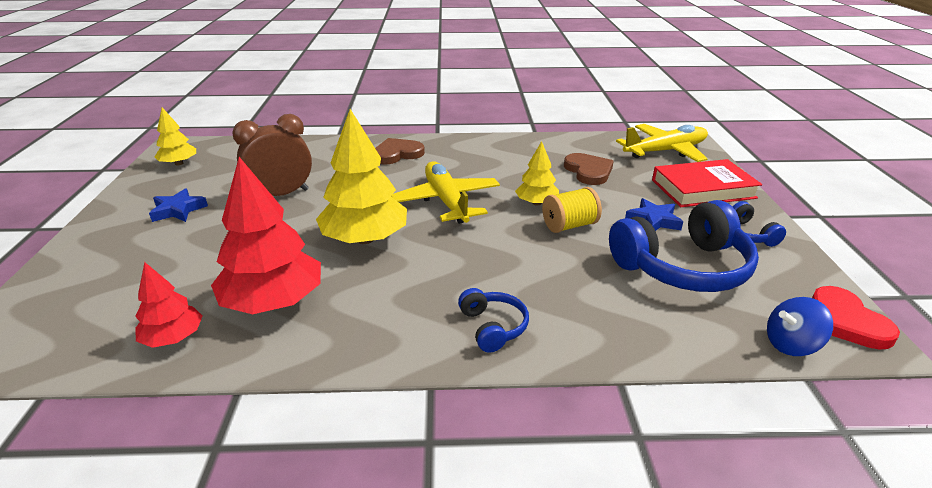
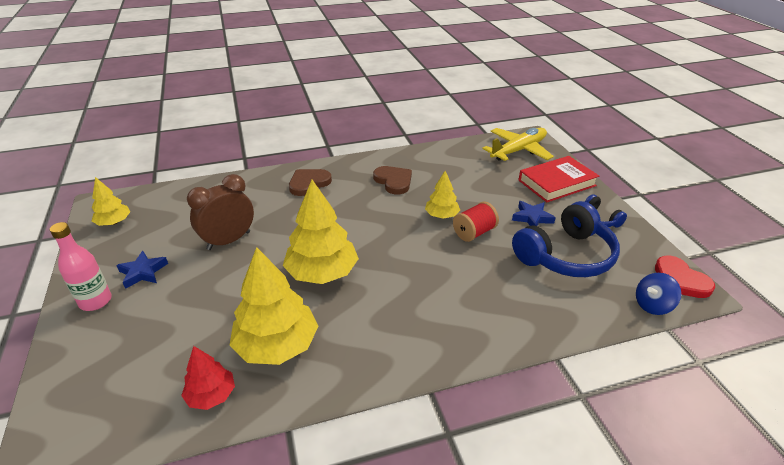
camera: 15 degrees left, 5 degrees up
(116, 228) = (95, 301): none -> pink bottle
(273, 301) = (277, 345): red tree -> yellow tree
(446, 201) = (371, 225): yellow plane -> none
(493, 327) = (454, 333): blue headphones -> none
(569, 225) = (474, 232): yellow spool -> red spool
(588, 171) = (469, 178): brown heart -> brown heart (393, 181)

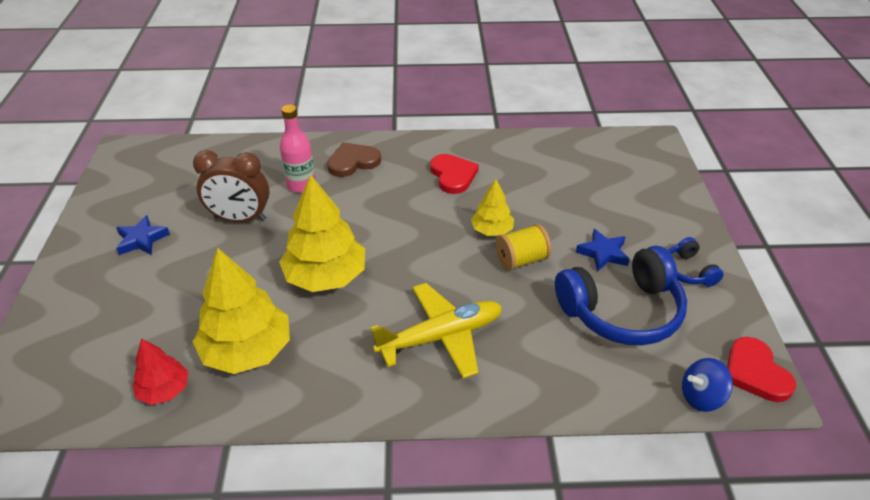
camera: 15 degrees right, 5 degrees up
(95, 301) = (87, 263): pink bottle -> pink bottle (301, 185)
(114, 222) = (131, 175): yellow tree -> none
(228, 241) = (240, 219): brown clock -> brown clock turned 150 degrees counterclockwise
(393, 181) = (453, 175): brown heart -> red heart
(474, 232) = (521, 260): red spool -> yellow spool
(518, 150) = (629, 158): yellow plane -> yellow plane (441, 337)
(557, 183) = (658, 211): red book -> none

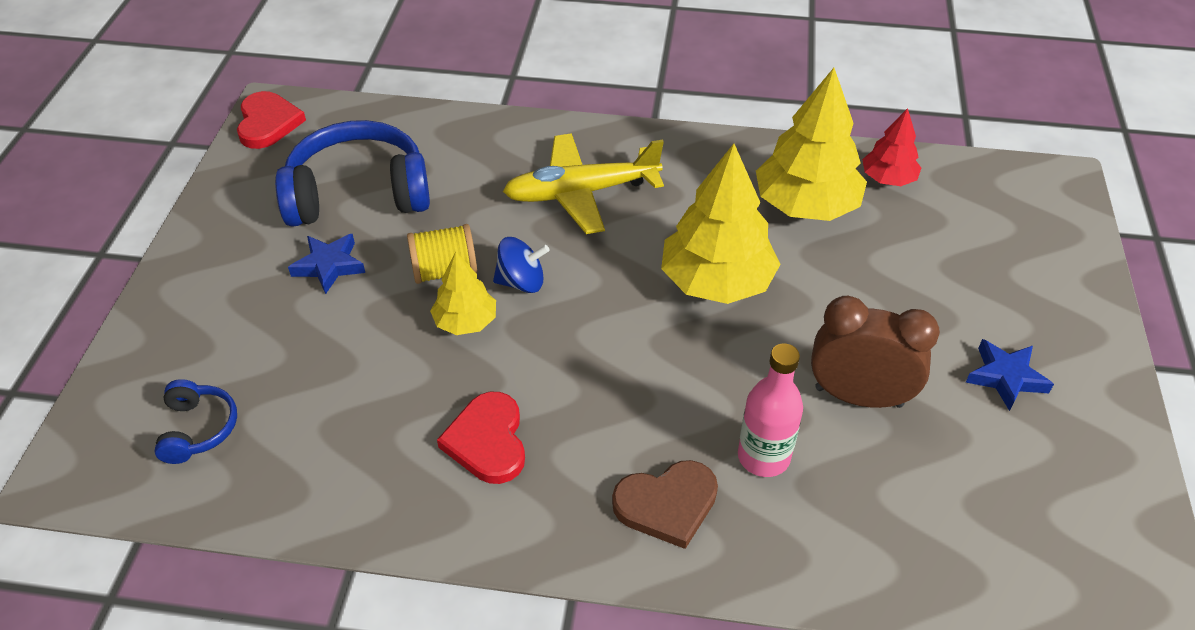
camera: 170 degrees left, 5 degrees up
(688, 271) = (239, 229): blue headphones -> blue headphones (198, 429)
(701, 397) = (340, 111): blue spinning top -> blue spinning top (521, 282)

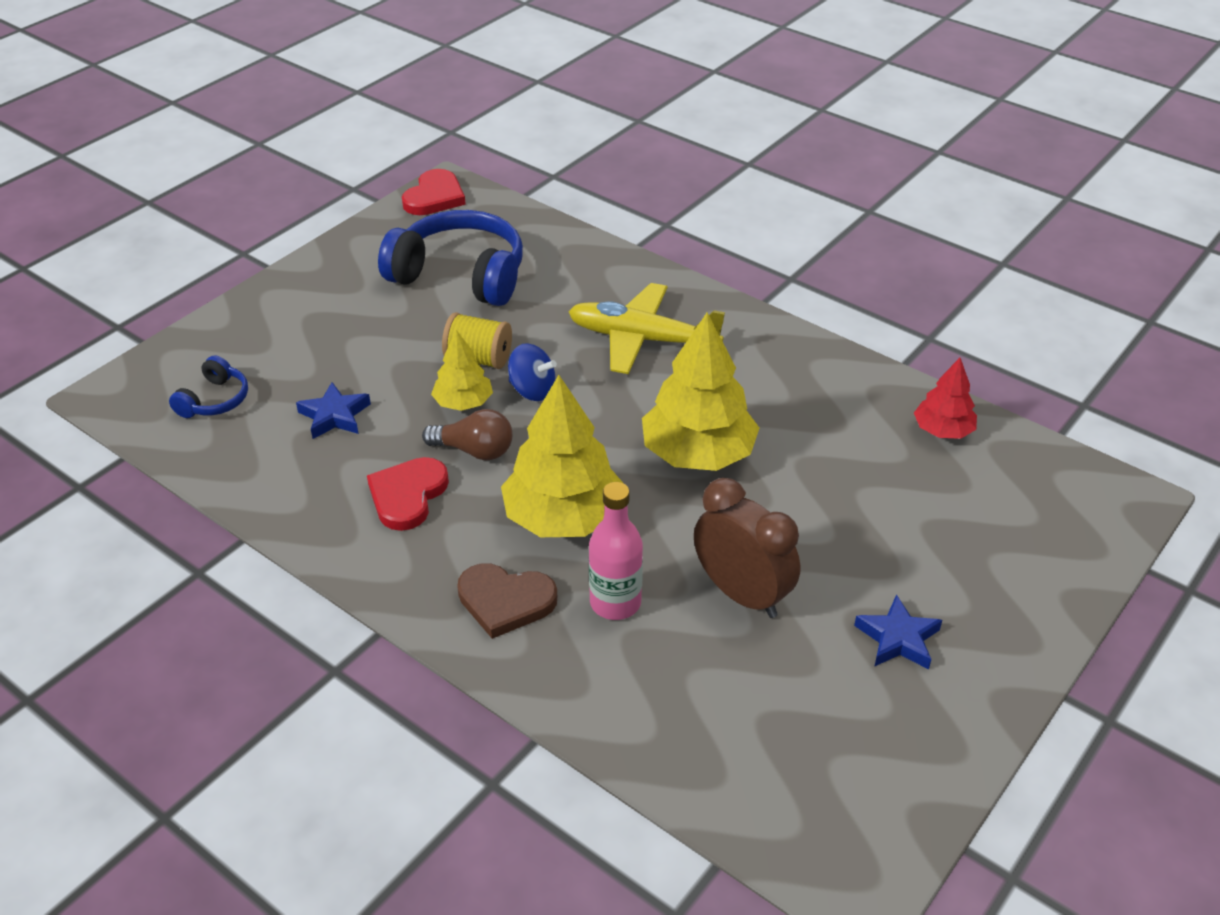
camera: 30 degrees right, 5 degrees down
(329, 266) = (394, 322): blue star -> blue star (334, 416)
(516, 366) = (475, 451): none -> brown light bulb
(806, 205) = (839, 423): yellow tree -> yellow tree (564, 517)

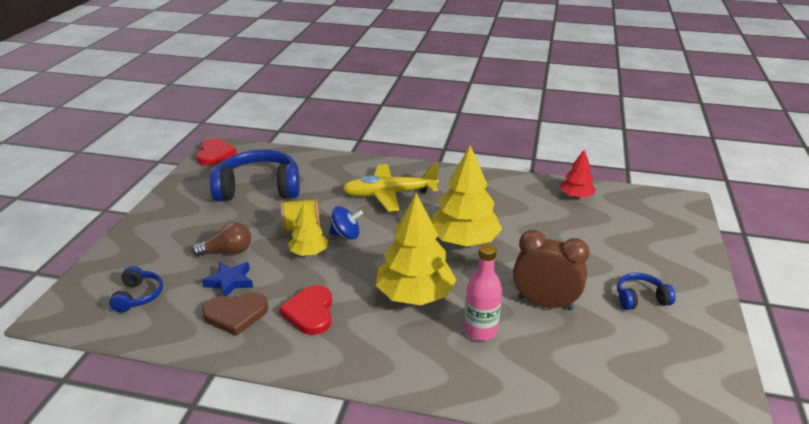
camera: 25 degrees left, 10 degrees down
(475, 451) = (335, 275): brown light bulb -> brown light bulb (228, 251)
(505, 601) = (415, 352): brown heart -> brown heart (236, 314)
(898, 638) = (640, 299): blue star -> blue headphones

